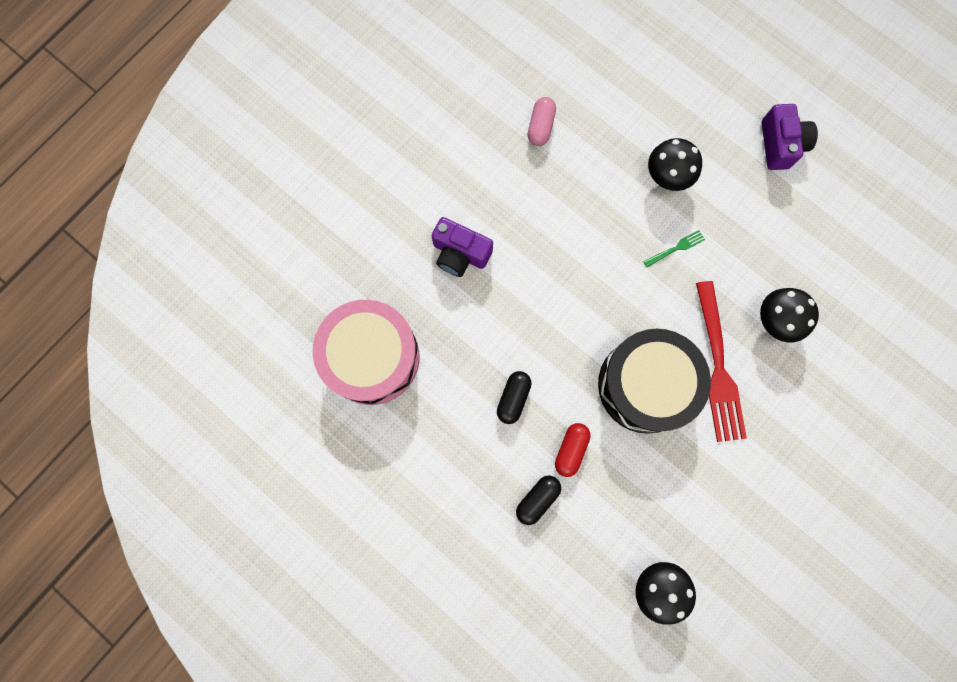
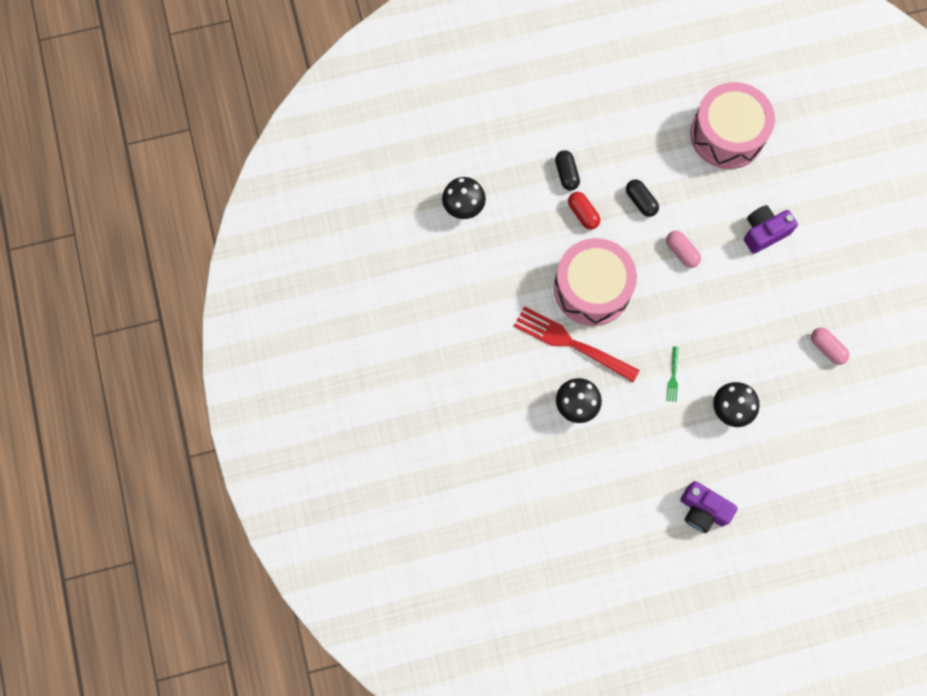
camera: 125 degrees right, 5 degrees down
(540, 321) = (681, 252): none -> pink capsule
(645, 385) = (592, 288): black drum -> pink drum

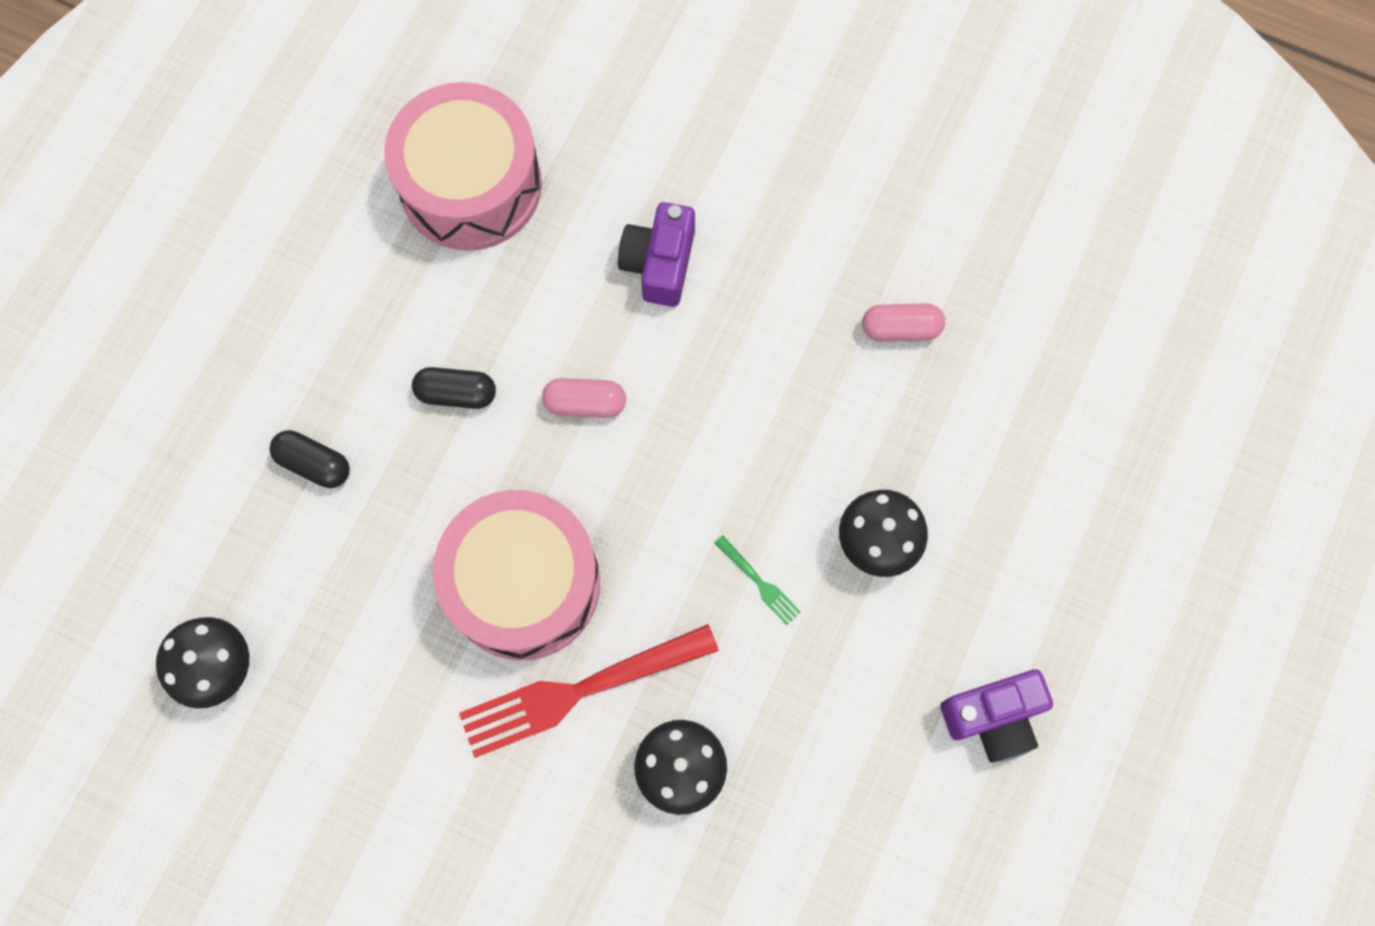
camera: 50 degrees left, 0 degrees up
(583, 214) = (398, 494): red capsule -> none

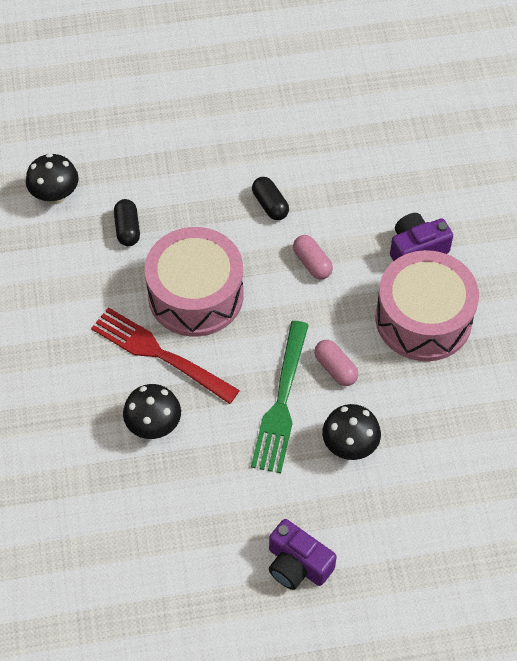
camera: 55 degrees right, 15 degrees down
(314, 464) = (185, 169): black capsule -> black capsule (127, 229)
(470, 185) = (384, 142): pink drum -> pink drum (423, 319)
(759, 582) = (281, 402): green fork -> green fork, size x2.35
(900, 329) = (481, 384): pink capsule -> pink capsule (335, 368)

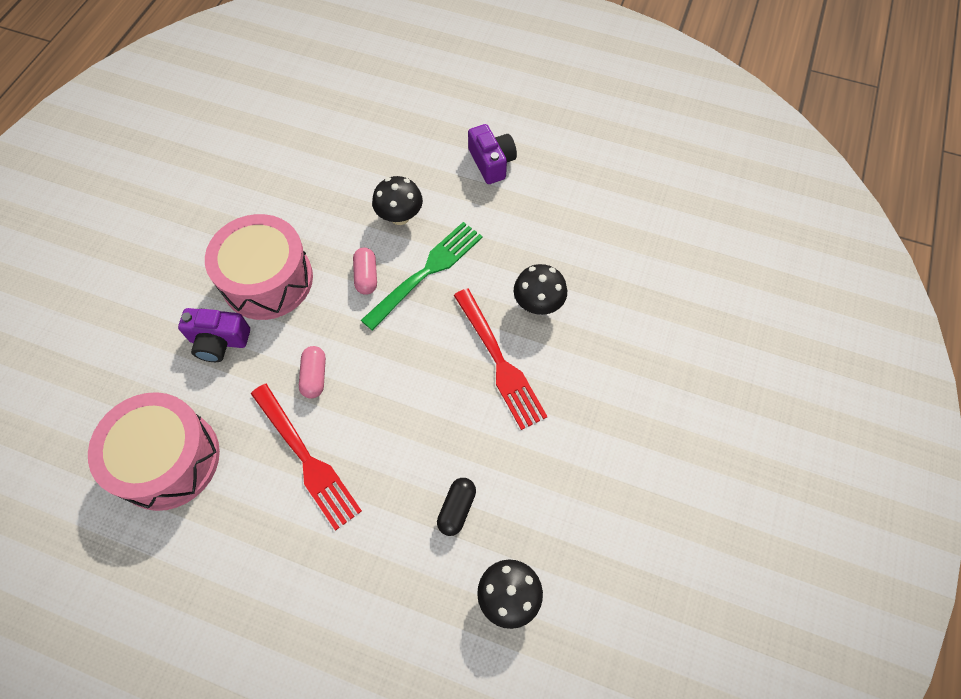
camera: 150 degrees left, 5 degrees up
(195, 295) = (435, 401): pink drum -> pink drum (168, 459)
(270, 205) = (306, 458): black capsule -> red fork

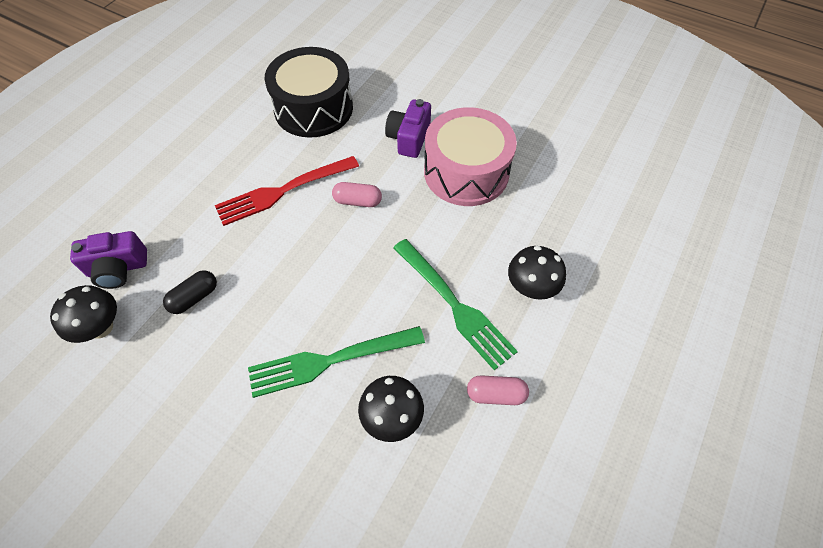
camera: 100 degrees right, 5 degrees down
(168, 459) = (313, 108): pink drum -> black drum
(366, 276) = (457, 249): pink capsule -> pink capsule (495, 394)
(457, 509) = (194, 297): black capsule -> black capsule turned 75 degrees counterclockwise
(492, 162) = (610, 401): purple camera -> purple camera (118, 268)
(499, 361) = (330, 360): red fork -> green fork

